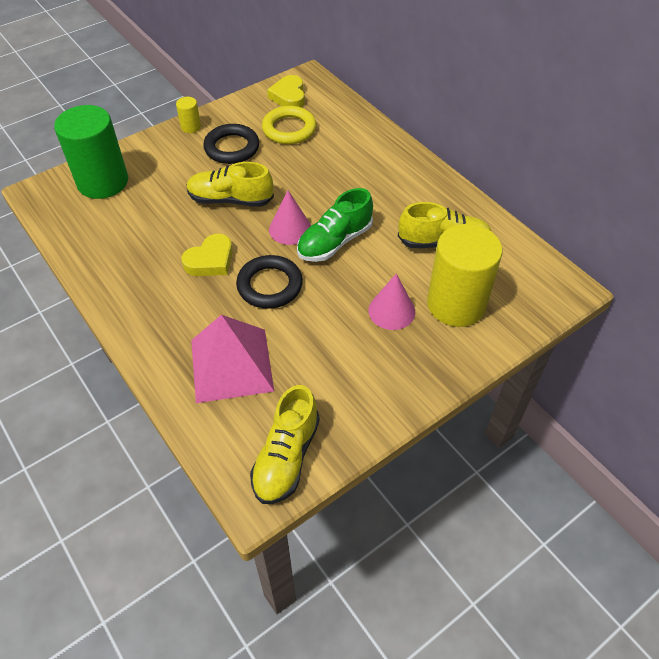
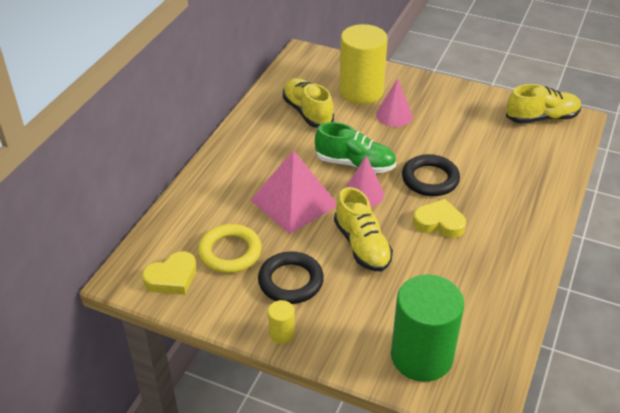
camera: 120 degrees left, 10 degrees down
(231, 365) = (512, 167): pink pyramid -> pink pyramid (294, 202)

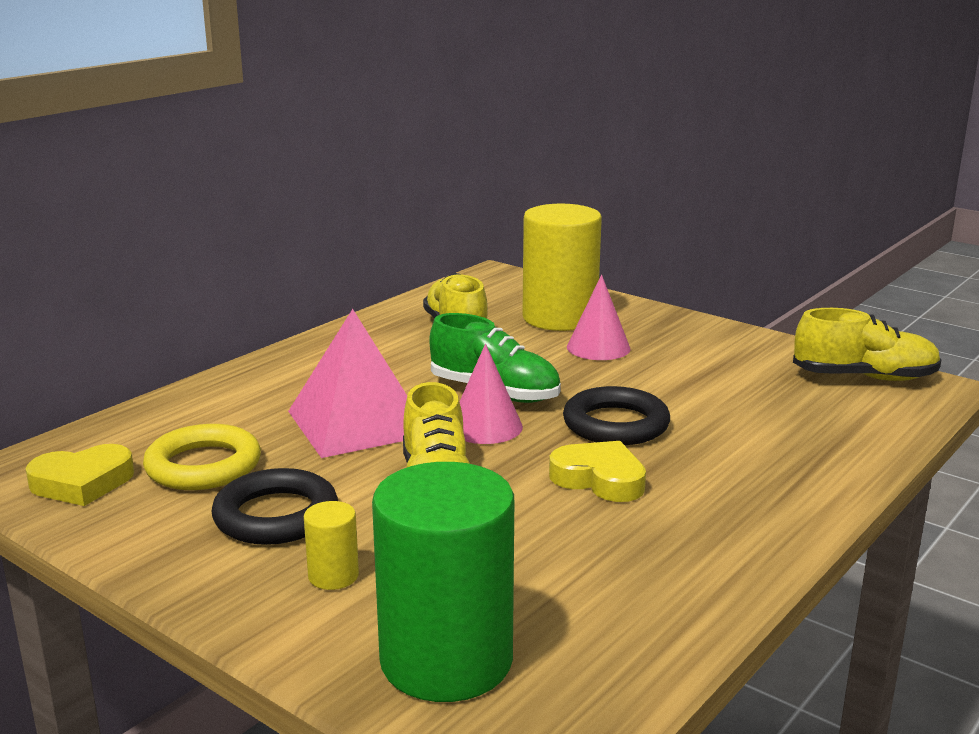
camera: 15 degrees right, 20 degrees down
(282, 333) = (204, 582): yellow cylinder -> yellow cylinder (333, 576)

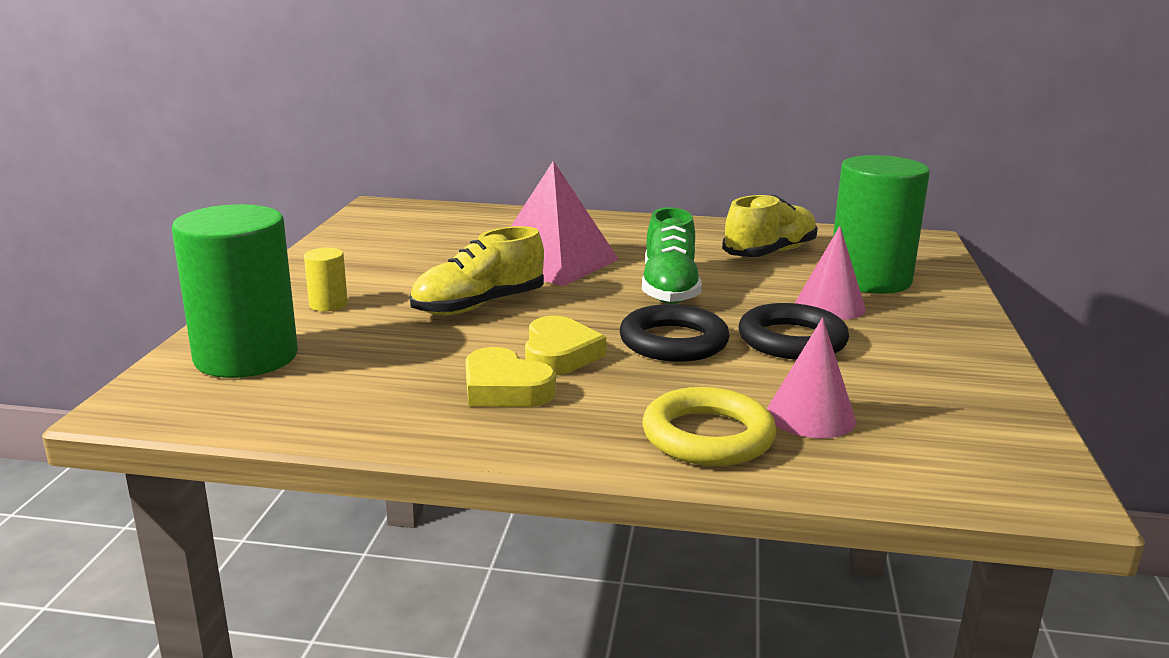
camera: 60 degrees right, 0 degrees up
(82, 483) = (386, 223): yellow heart -> yellow heart (504, 389)
(203, 466) = (438, 241): yellow ring -> yellow ring (708, 436)
(276, 516) = (392, 273): black ring -> black ring (792, 340)
(485, 427) = (601, 299): pink cone -> pink cone (810, 416)
(559, 318) = (869, 280): yellow cylinder -> green cylinder
(864, 377) = (993, 443): yellow shoe -> none

